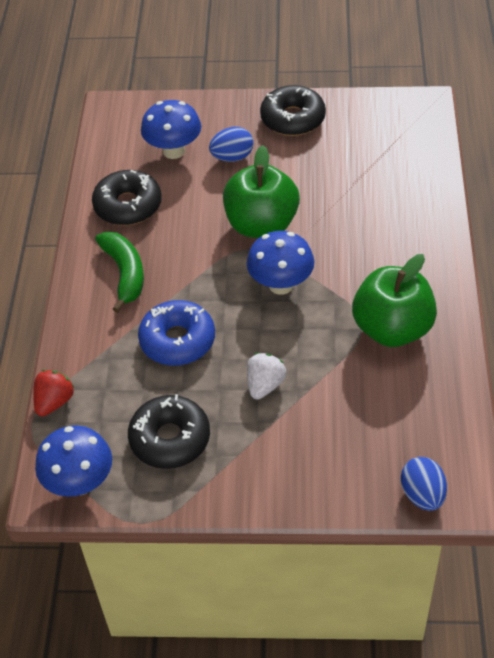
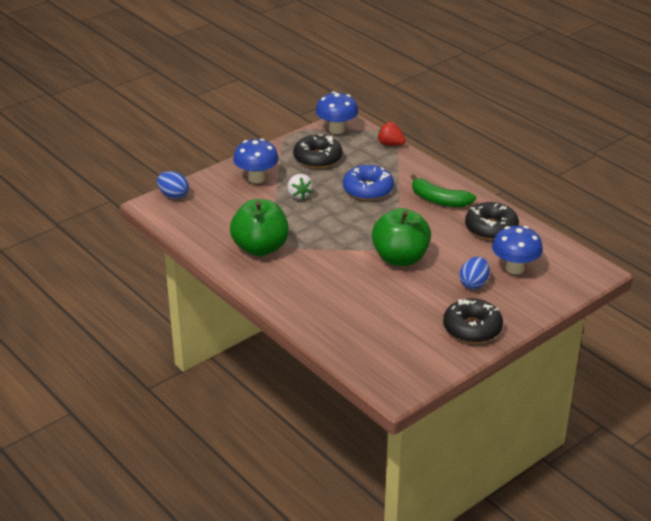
camera: 135 degrees right, 15 degrees down
(54, 402) = (390, 144): red strawberry -> red strawberry turned 135 degrees clockwise
(281, 285) = (348, 237): blue mushroom -> blue mushroom (256, 178)

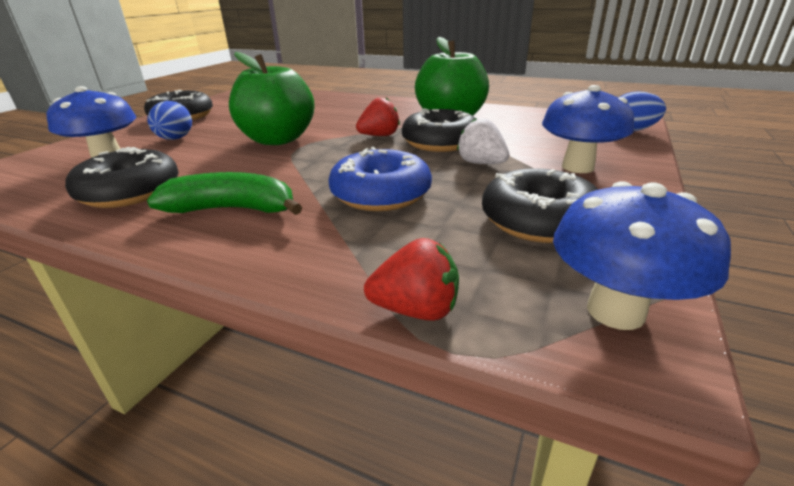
camera: 155 degrees right, 5 degrees down
(299, 220) = (440, 142): none -> black donut
(330, 241) = (379, 136): none -> red strawberry

